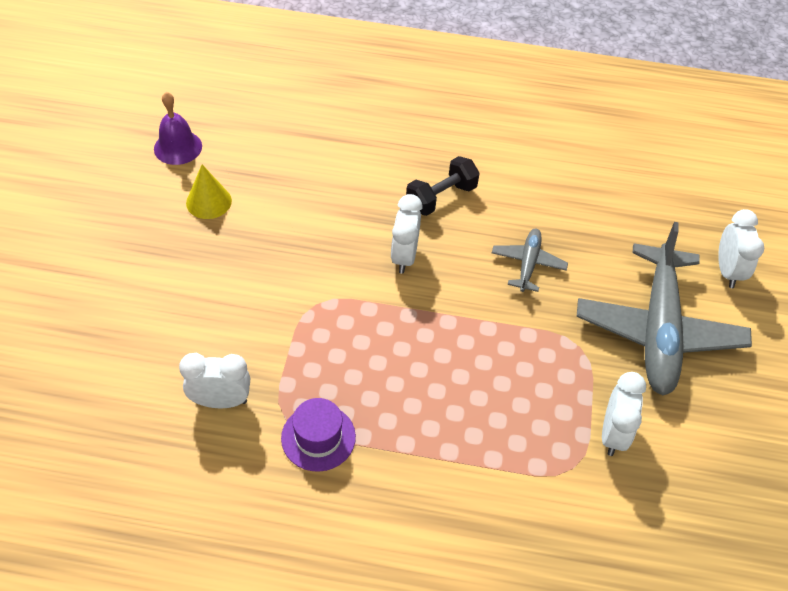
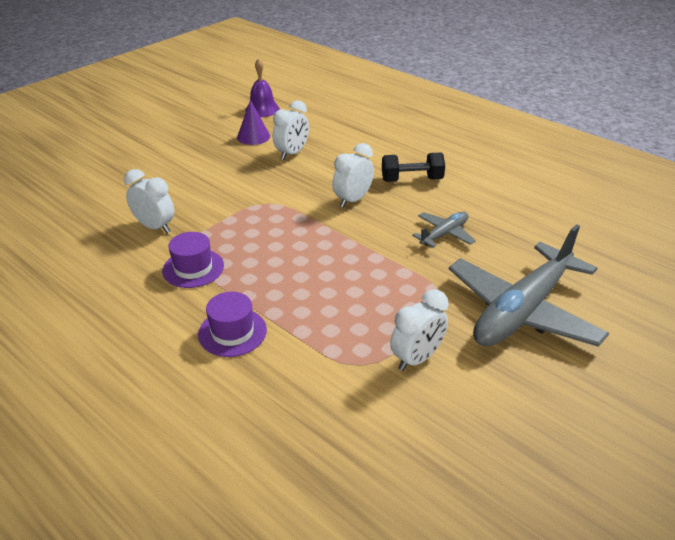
camera: 35 degrees right, 15 degrees down
(208, 201) = (253, 136): yellow cone -> purple cone
(430, 497) = (232, 332): none -> purple hat
(727, 271) = (626, 298): white clock -> white clock (292, 153)

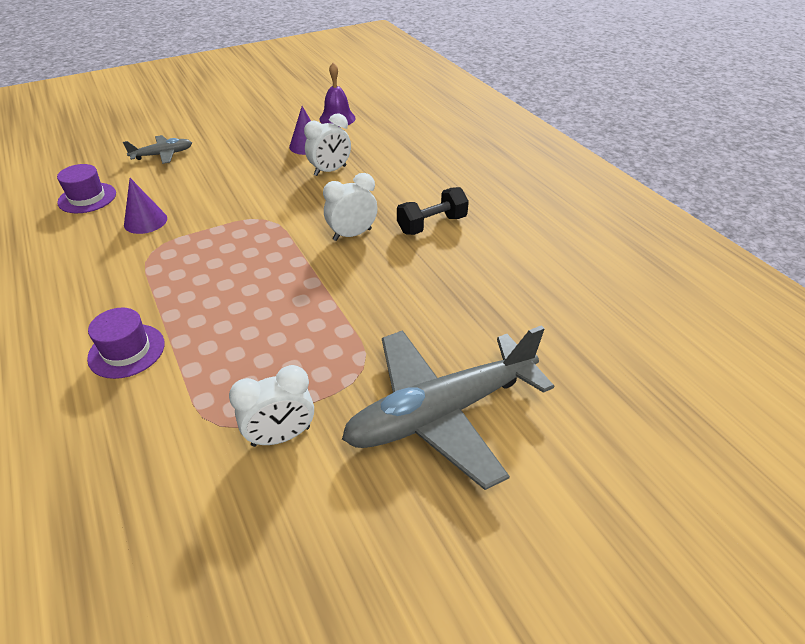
camera: 20 degrees right, 5 degrees up
(155, 227) = (145, 221): white clock -> purple cone
(193, 268) = (145, 272): purple hat -> purple hat (87, 198)
(411, 180) = (432, 225): black dumbbell -> black dumbbell turned 45 degrees counterclockwise
(444, 234) = (420, 296): grey plane -> grey plane (163, 155)

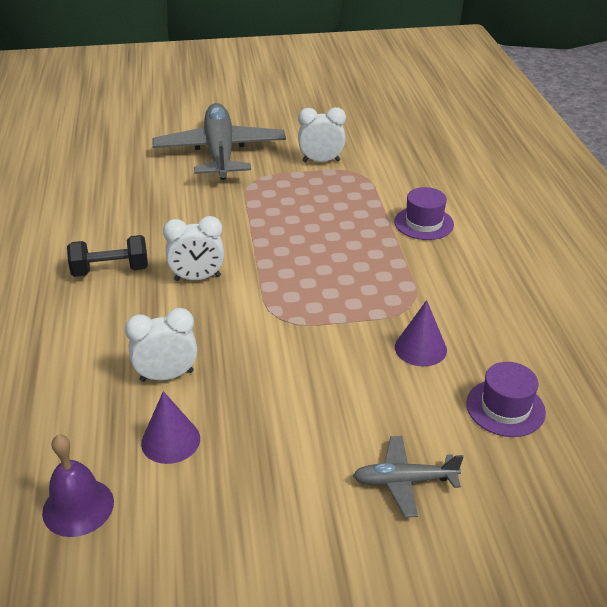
camera: 160 degrees left, 5 degrees down
(440, 413) = (220, 152): grey plane -> grey plane turned 90 degrees counterclockwise

